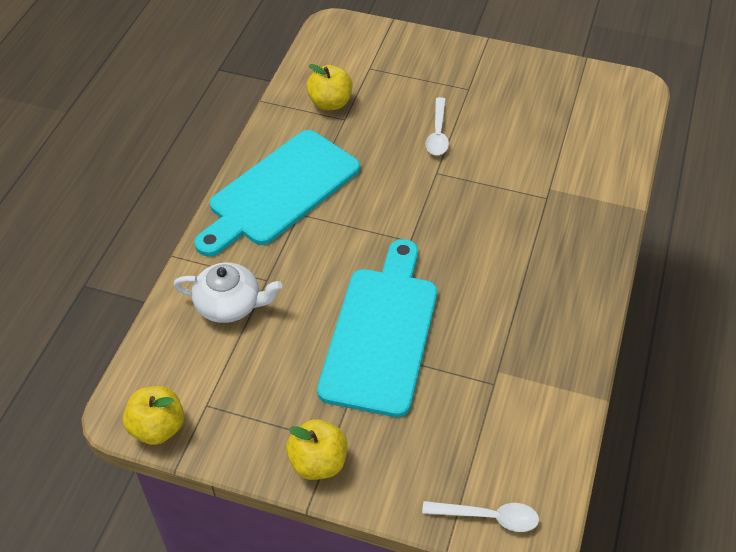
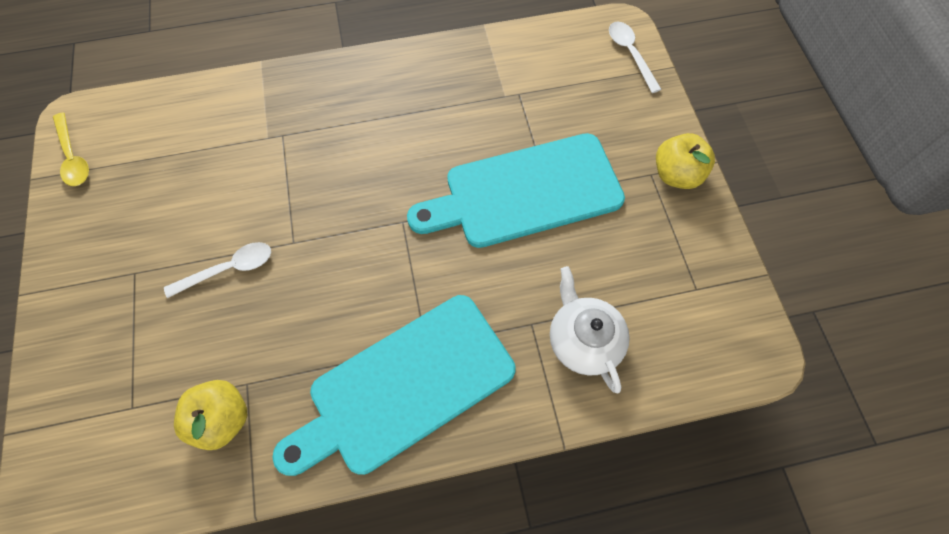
camera: 120 degrees left, 15 degrees up
(158, 427) = (747, 314): yellow apple -> none
(280, 191) = (404, 386): turquoise cutting board -> turquoise cutting board turned 135 degrees clockwise
(595, 80) = (73, 157): none -> yellow spoon

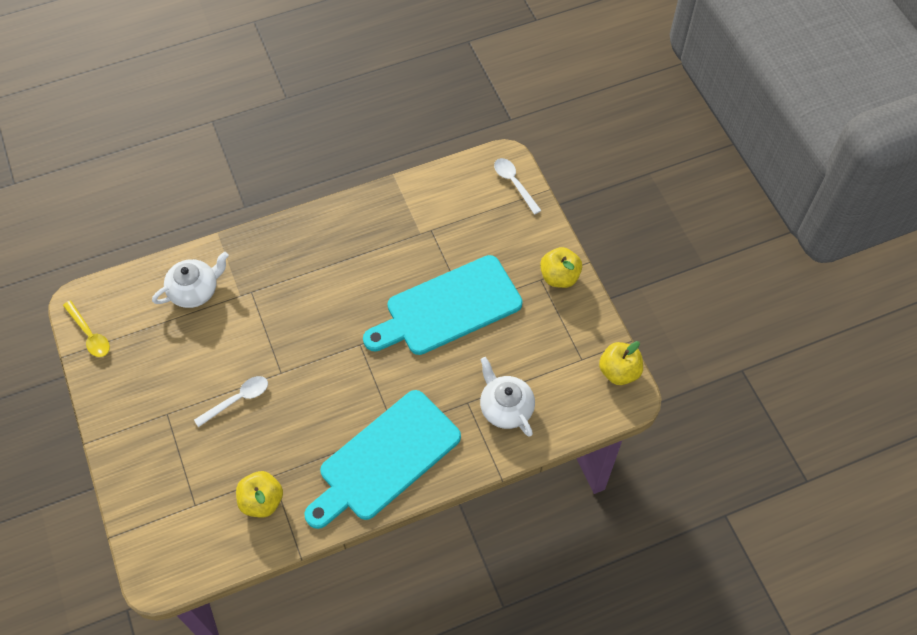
camera: 10 degrees left, 5 degrees down
(215, 123) = (195, 290): none -> white teapot
(747, 315) = (619, 371): none -> yellow apple

